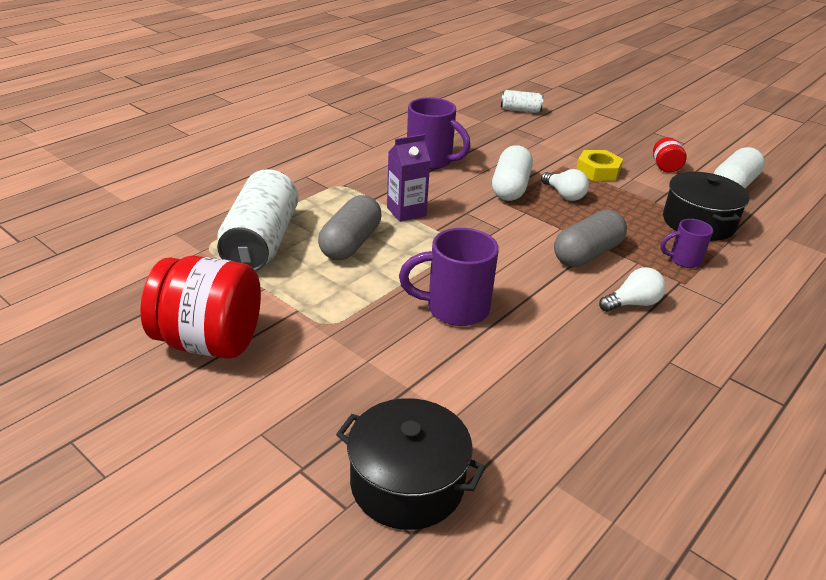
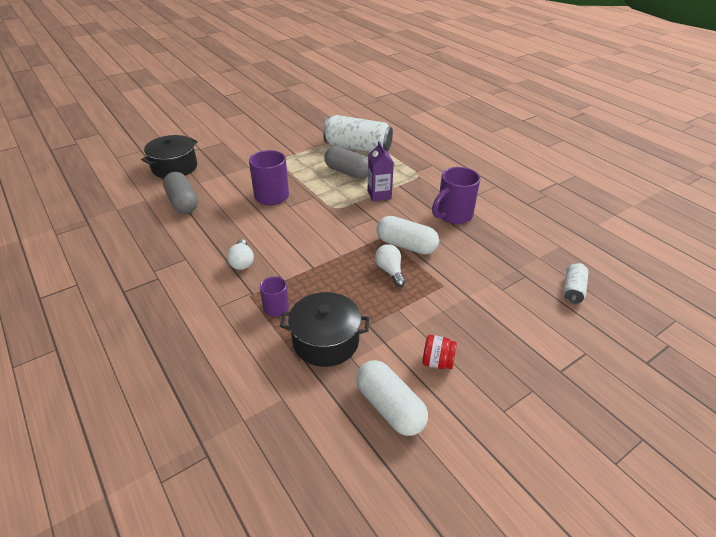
camera: 105 degrees right, 5 degrees up
(209, 342) = (282, 134): red jar -> none
(564, 195) = (390, 271): white light bulb -> white light bulb turned 90 degrees clockwise
(587, 254) = (304, 258): grey capsule -> grey capsule (183, 202)
(598, 171) = (432, 306): yellow nut -> none

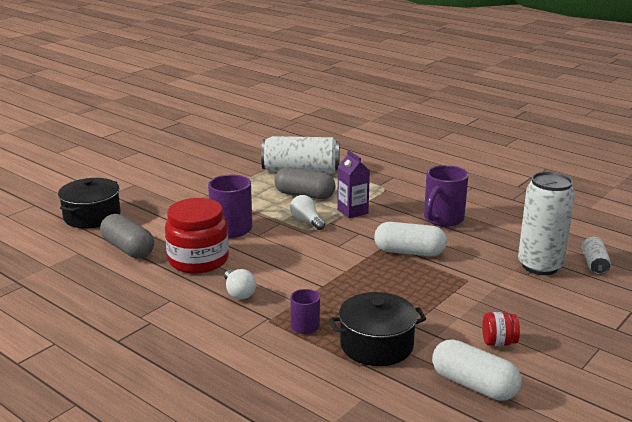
camera: 15 degrees left, 15 degrees down
(229, 223) = (198, 260): none -> red jar
(390, 271) = (406, 276): white light bulb -> white light bulb (306, 221)
(518, 282) = (540, 266): none -> white can

